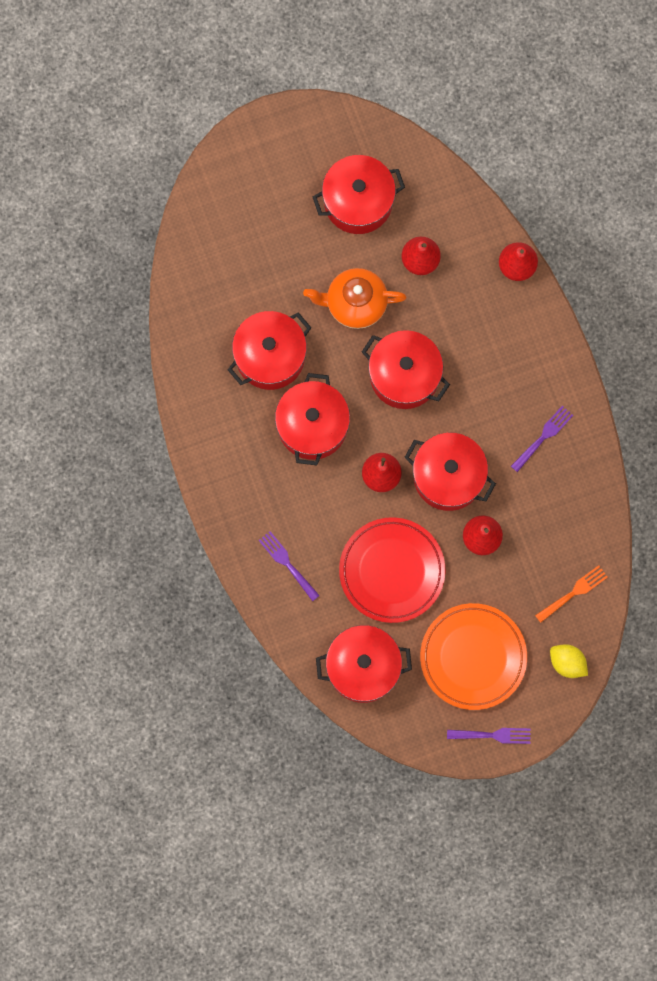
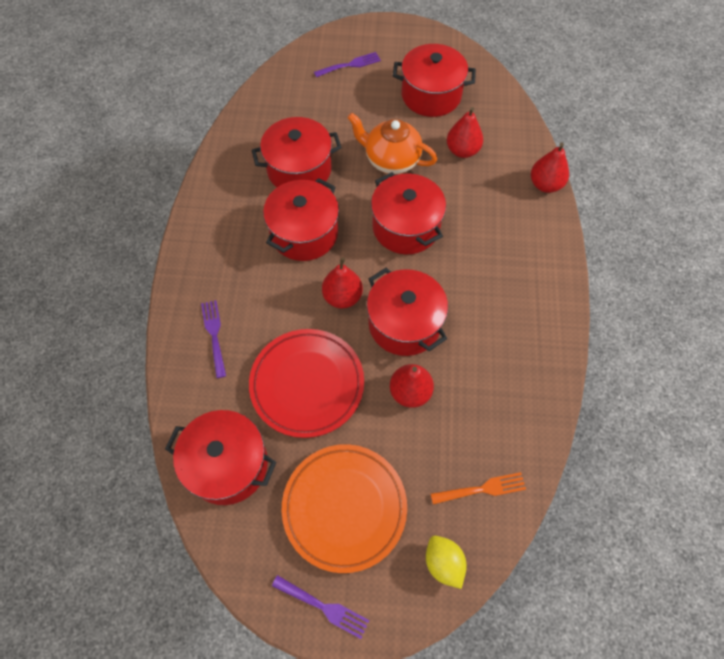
camera: 25 degrees right, 15 degrees down
(543, 437) = (512, 327): purple fork -> purple fork (350, 65)

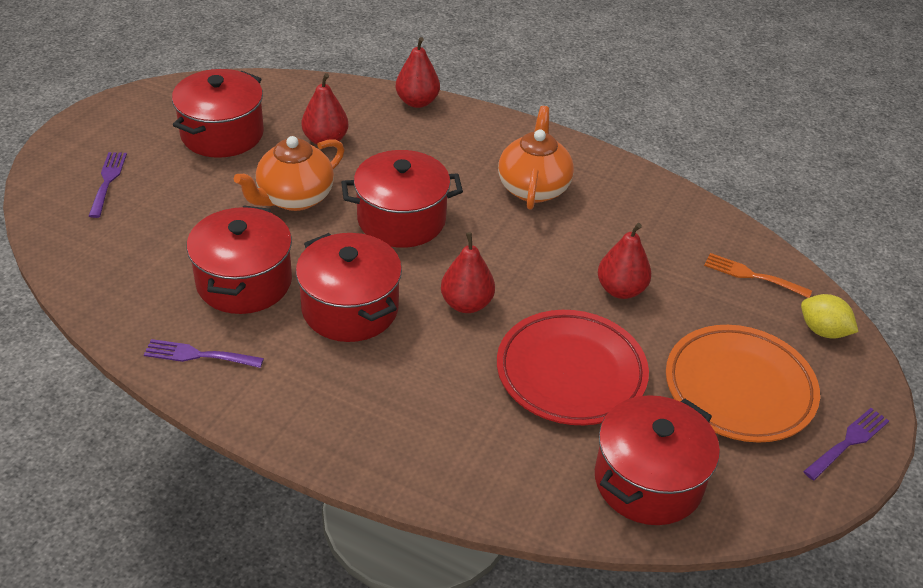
camera: 70 degrees left, 20 degrees down
(214, 335) = (454, 443): purple fork -> purple fork (199, 355)
(404, 324) = (532, 265): red pot -> none
(443, 563) = (823, 331): yellow lemon -> yellow lemon turned 45 degrees clockwise
(482, 489) = (752, 276): orange fork -> orange fork turned 75 degrees counterclockwise
(493, 295) = (533, 187): none -> orange teapot

